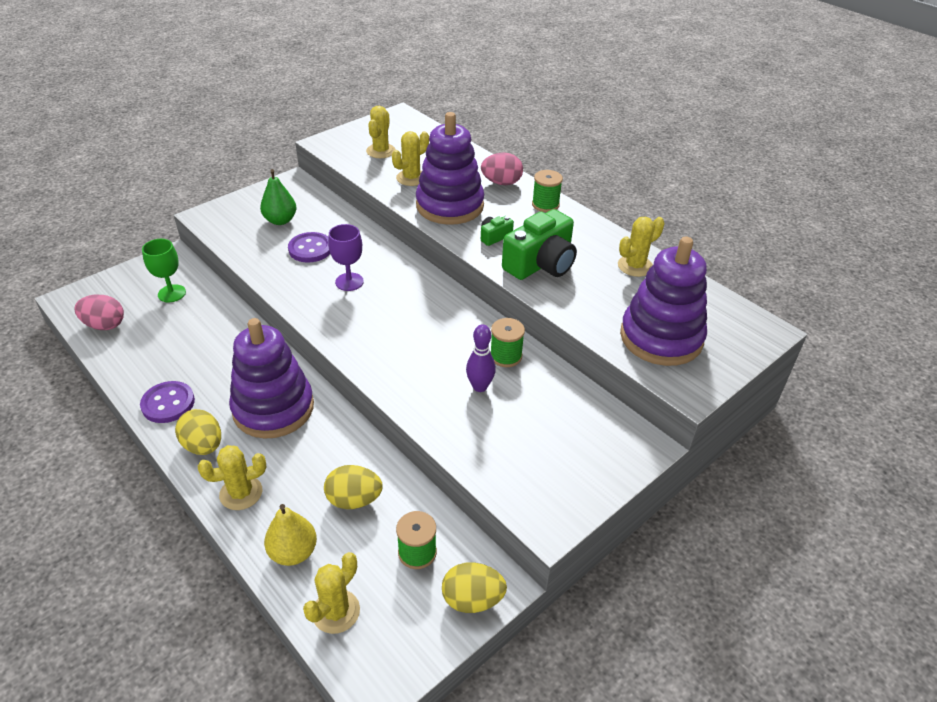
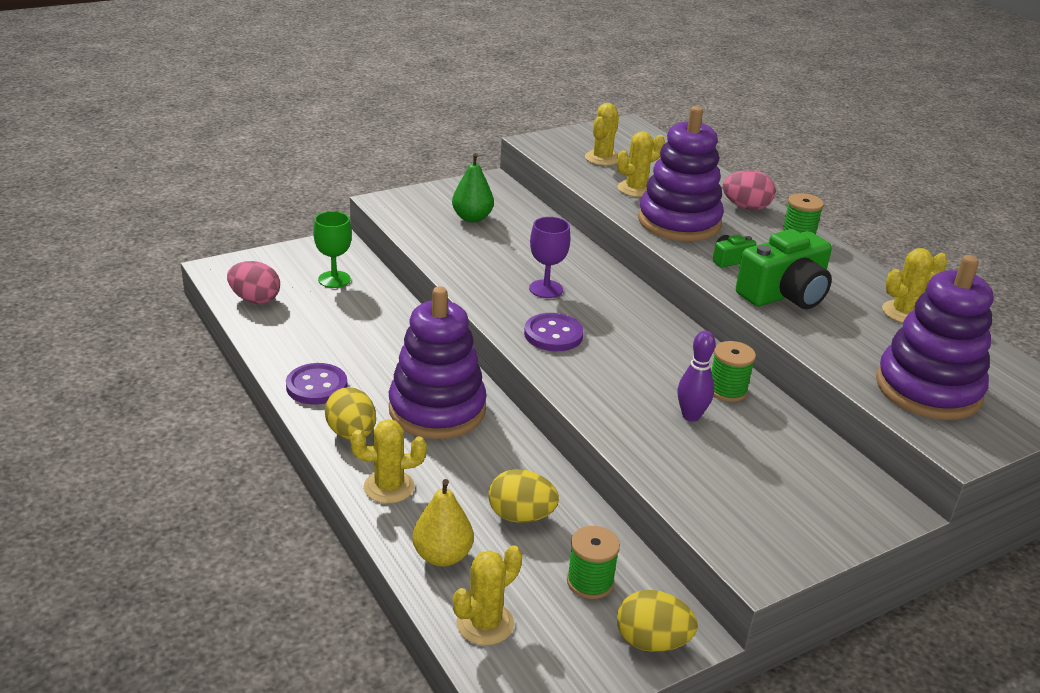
camera: 10 degrees right, 10 degrees down
(310, 249) = (504, 250): purple button -> purple button (553, 334)

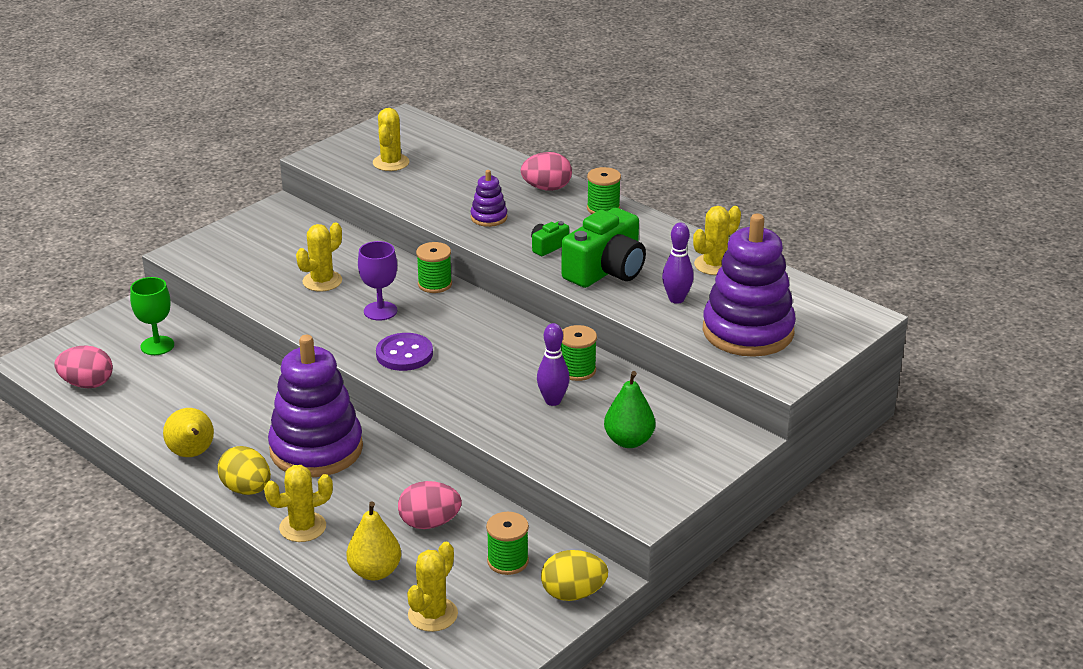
camera: 15 degrees left, 0 degrees up
(316, 386) = (192, 454): purple button -> yellow pear
(472, 218) = (278, 252): green pear -> green pear (629, 441)
(521, 516) = (429, 523): yellow egg -> pink egg
(608, 275) = (435, 284): none -> green spool
(636, 189) = (436, 190): yellow cactus -> yellow cactus (322, 281)
(679, 222) = (489, 217): purple stacking toy -> purple stacking toy, size x0.45
(854, 338) = (676, 299): none -> purple bowling pin

